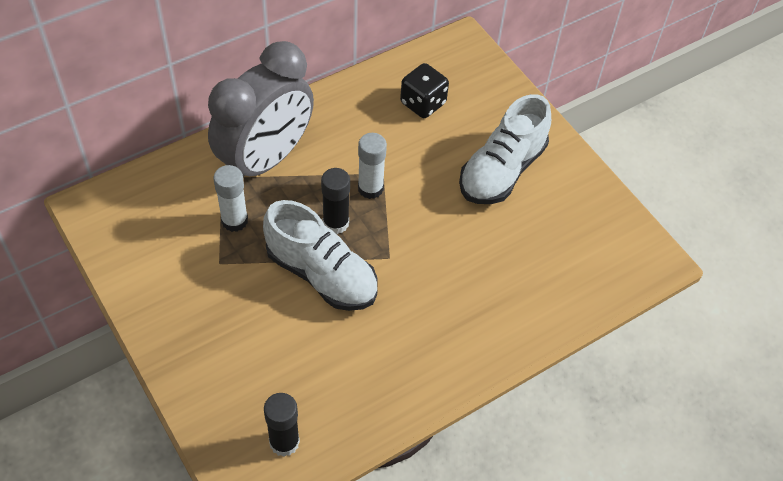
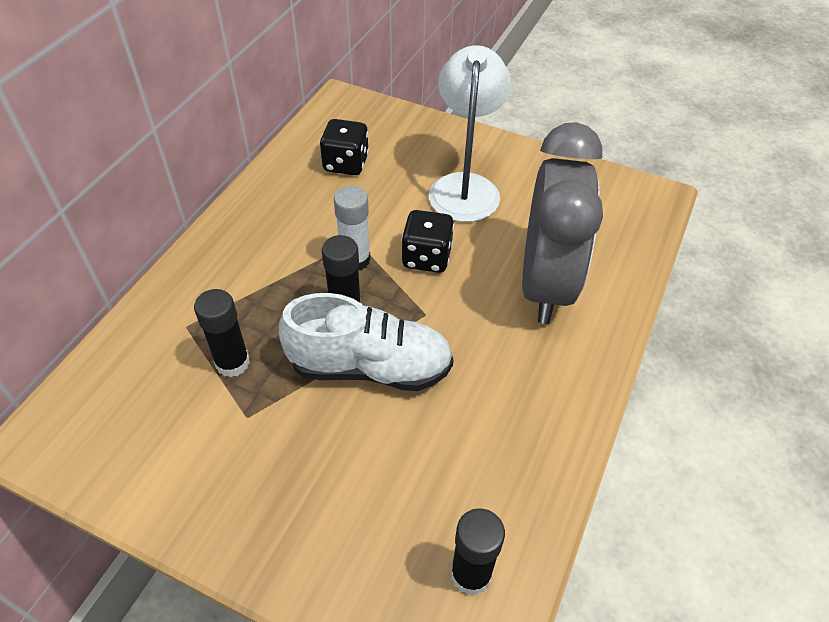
camera: 30 degrees left, 5 degrees down
(234, 221) = (232, 363): white glue stick -> black glue stick
(265, 159) = (223, 285): grey clock -> grey clock (545, 285)
(424, 214) = (426, 257): none -> black dice
(502, 170) = (465, 186): white shoe -> white lamp

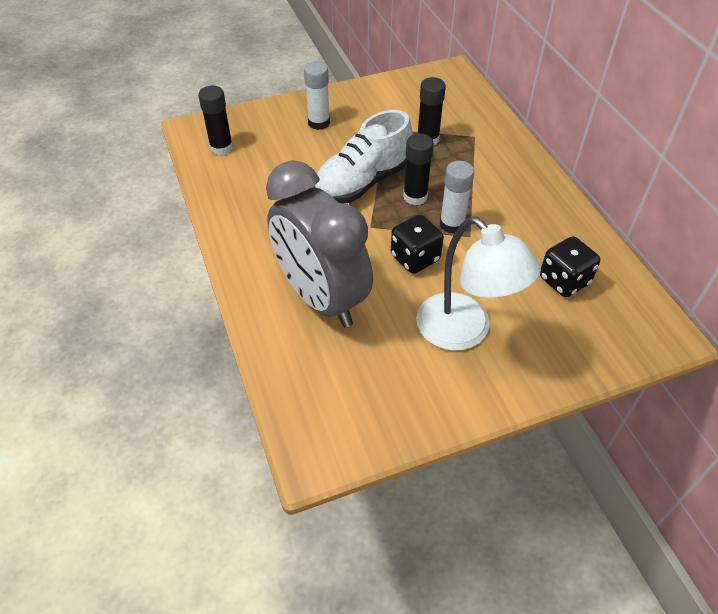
camera: 135 degrees right, 0 degrees up
(304, 503) = (319, 123): none -> white glue stick

